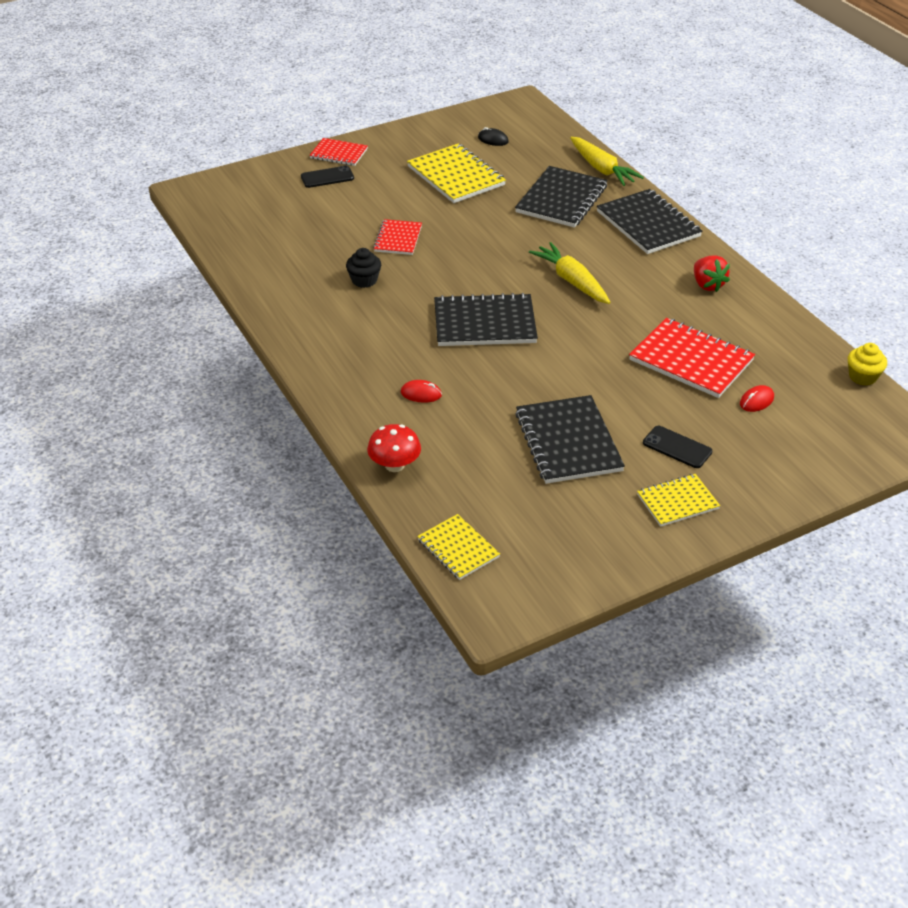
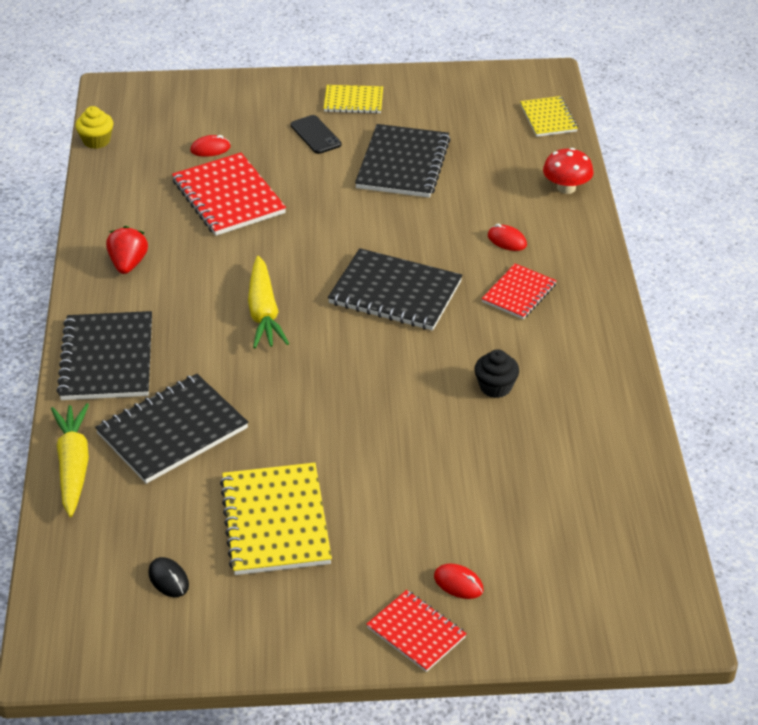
camera: 155 degrees left, 0 degrees up
(327, 177) = (458, 583): black phone -> red mouse
(398, 239) = (421, 435): red notebook -> red notebook (519, 293)

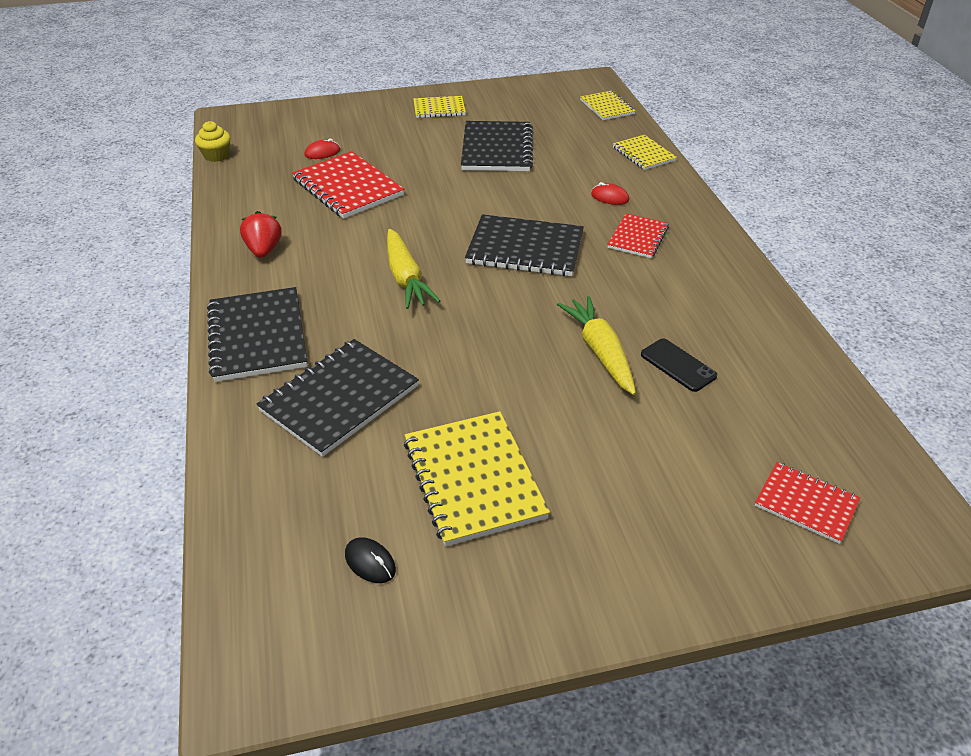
camera: 10 degrees left, 0 degrees up
(73, 466) = (238, 448): yellow carrot -> yellow carrot (600, 352)
(315, 135) = (413, 135): black phone -> black phone (678, 365)
(416, 632) = (668, 584): red notebook -> red notebook (806, 504)
(458, 583) = (692, 520): red mouse -> none
(495, 387) = (649, 319): black cupcake -> none
(566, 188) = (643, 154): red mushroom -> yellow notebook

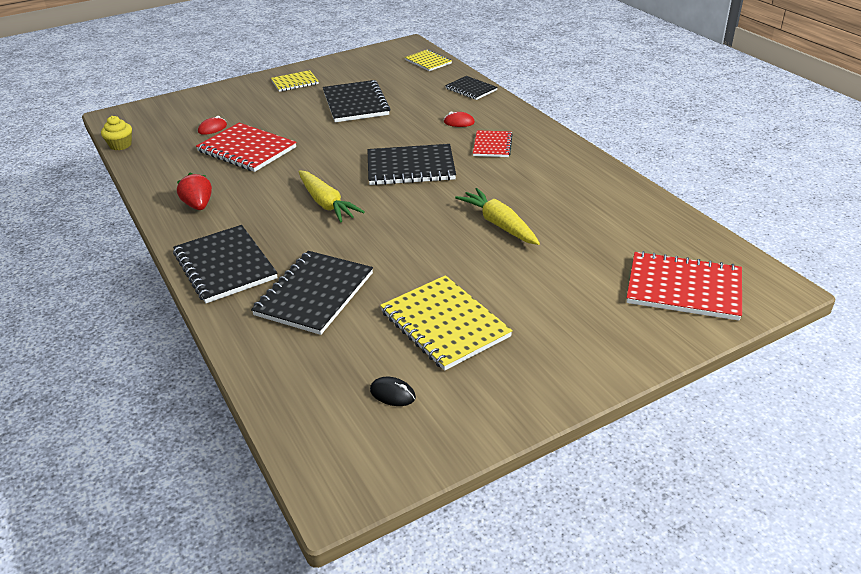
camera: 15 degrees left, 5 degrees down
(643, 154) = (471, 89): yellow notebook -> black notebook
(678, 365) = (559, 222): black phone -> none
(806, 504) = (684, 288): red notebook -> red notebook, size x1.70

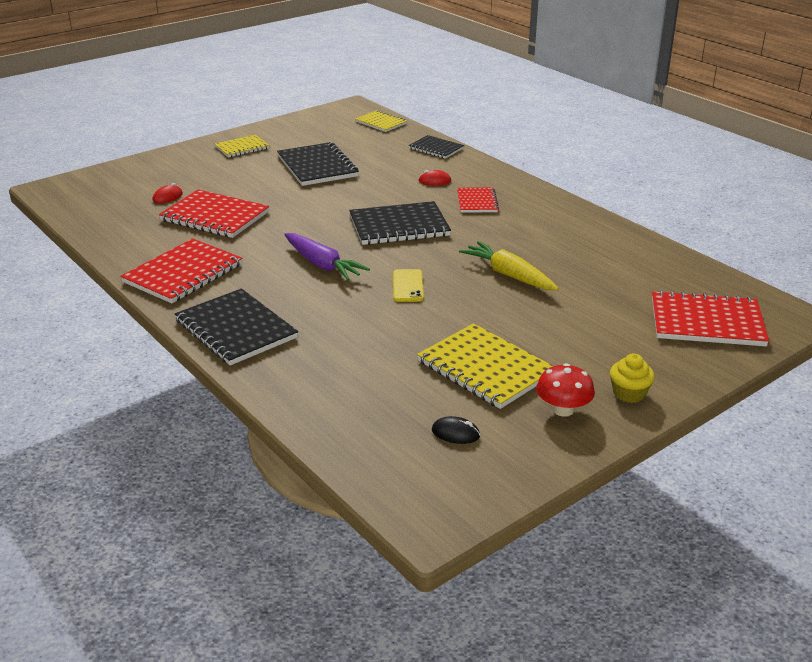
camera: 10 degrees left, 5 degrees down
(120, 145) = (69, 218): yellow cupcake -> yellow cupcake (629, 393)
(198, 205) = (183, 273): red strawberry -> red notebook
(314, 294) = (342, 350): black notebook -> none
(326, 203) = (322, 265): yellow carrot -> purple carrot
(398, 230) = (408, 286): none -> yellow phone
(507, 376) = (563, 410): none -> red mushroom

